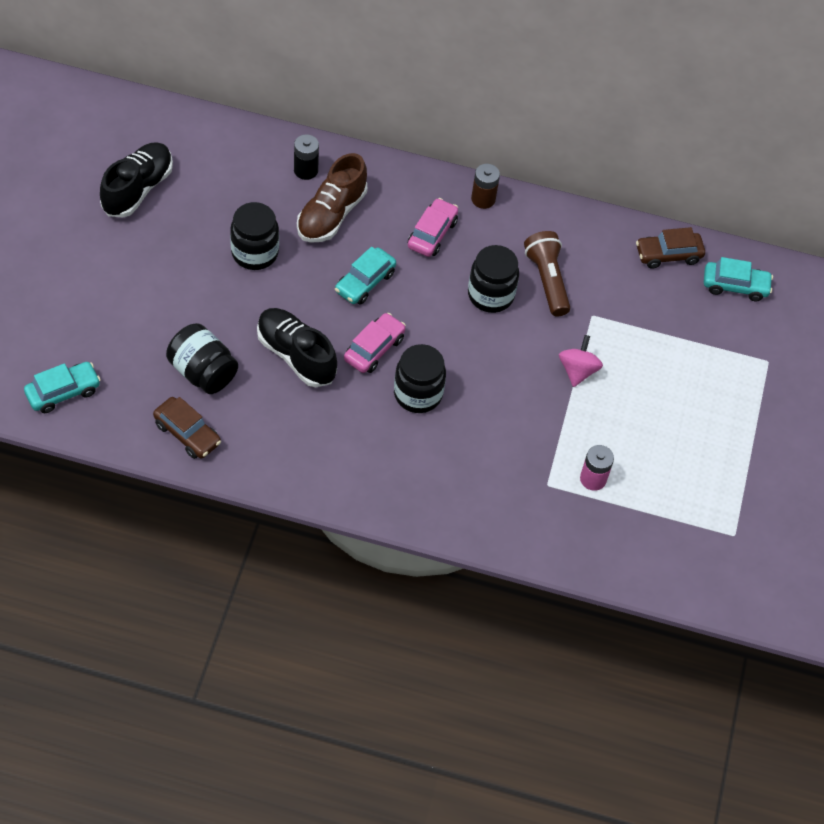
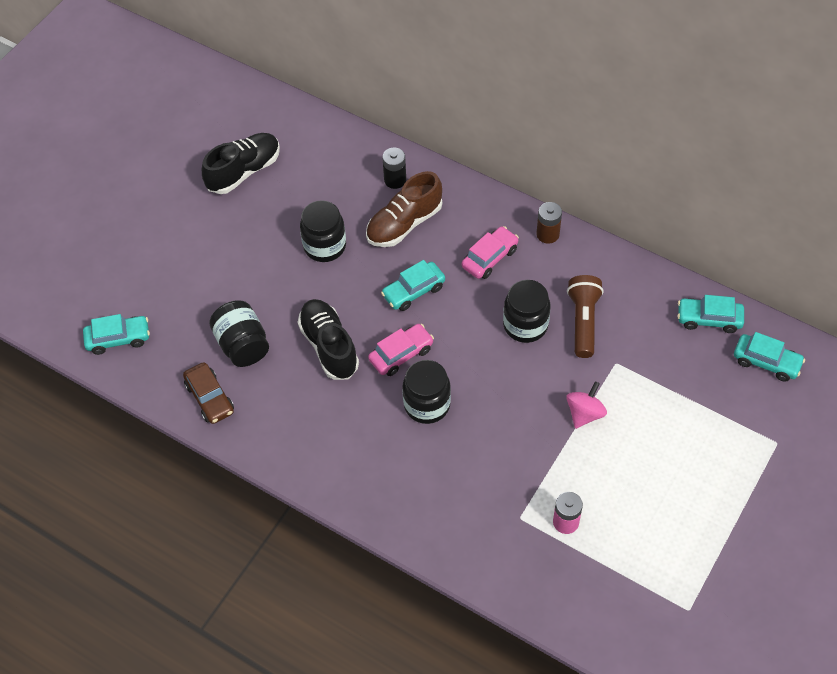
camera: 25 degrees right, 0 degrees up
(668, 255) = (709, 319): brown car -> turquoise car

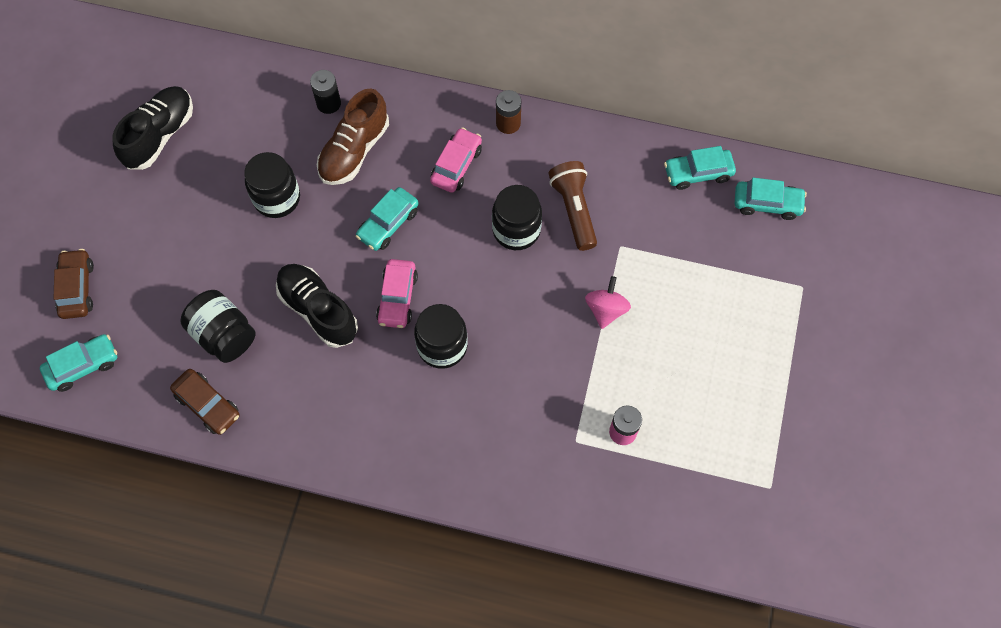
camera: 20 degrees left, 10 degrees up
(134, 276) = (77, 288): none -> brown car
(401, 354) = (397, 298): pink car -> pink car turned 150 degrees clockwise

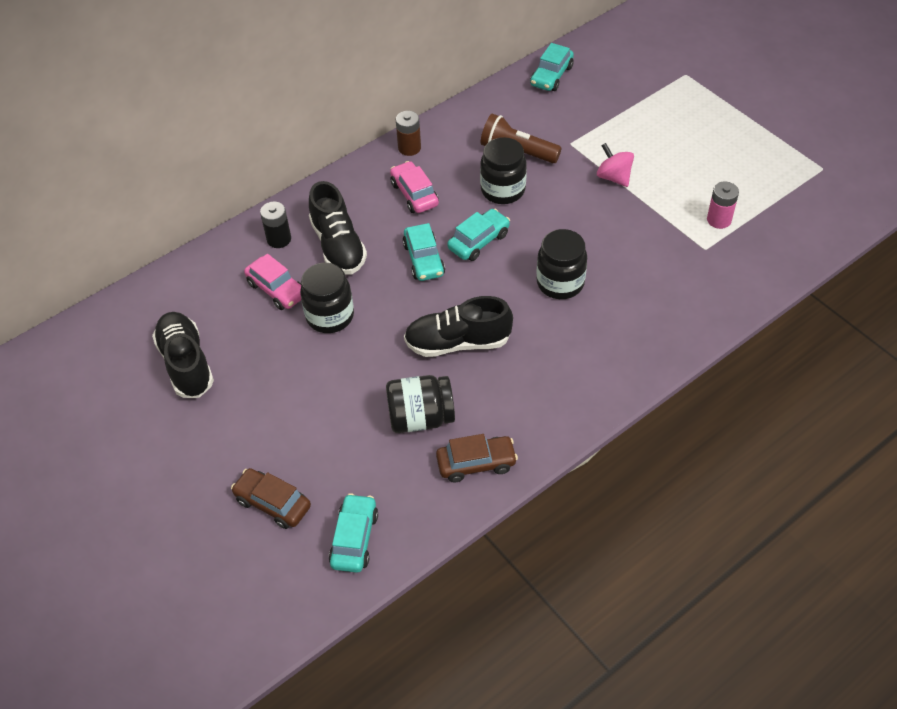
camera: 50 degrees left, 15 degrees down
(354, 150) = (338, 246): brown shoe -> black shoe
(397, 298) = (494, 288): pink car -> pink car (277, 289)
(767, 204) = (608, 57): turquoise car -> turquoise car (478, 241)

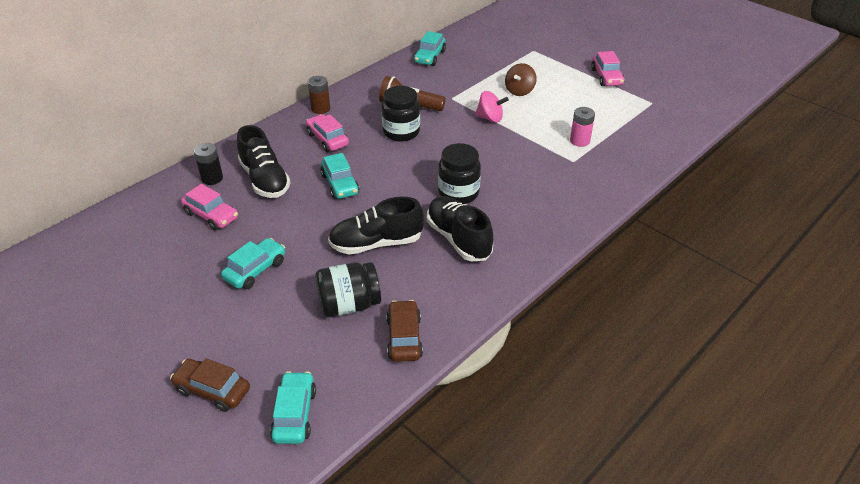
camera: 10 degrees left, 10 degrees down
(186, 364) = (127, 279): black shoe -> black shoe (458, 239)
(330, 316) = (260, 232): black jar -> none
(476, 463) = (404, 338): brown car -> brown car turned 75 degrees counterclockwise
(478, 241) = (385, 168): turquoise car -> turquoise car (255, 270)
(614, 177) = (490, 118): pink spinning top -> pink spinning top turned 150 degrees clockwise
(657, 138) = (519, 91): none -> brown spinning top
(772, 124) = (606, 77): none -> pink car

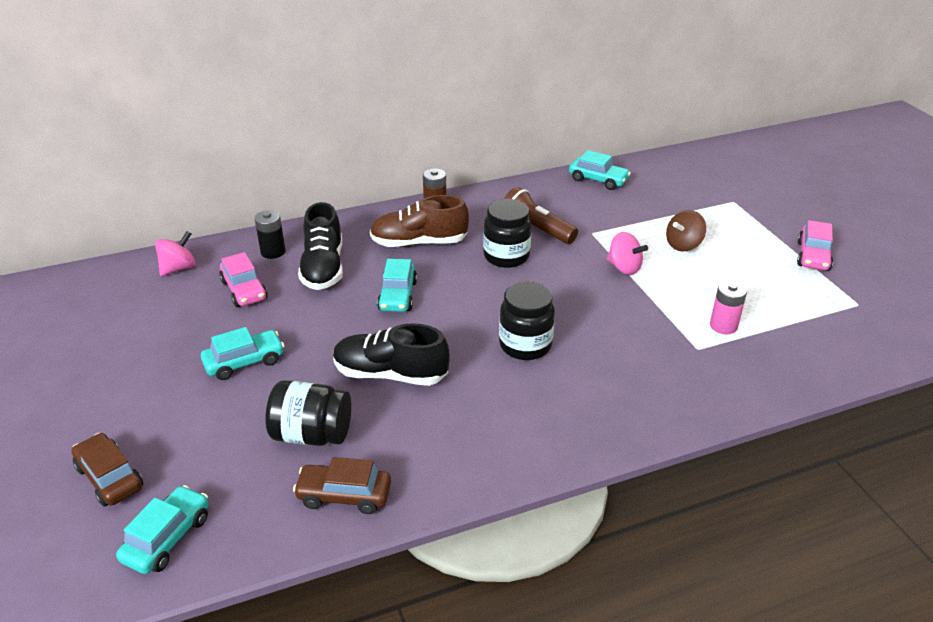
camera: 25 degrees right, 5 degrees down
(138, 214) = (178, 268): none -> pink spinning top
(327, 139) = (419, 243): pink car -> brown shoe
(404, 338) = (344, 495): brown car -> brown car turned 105 degrees counterclockwise
(430, 57) = (598, 180): turquoise car -> turquoise car turned 105 degrees counterclockwise
(458, 239) = (488, 400): black shoe -> none

